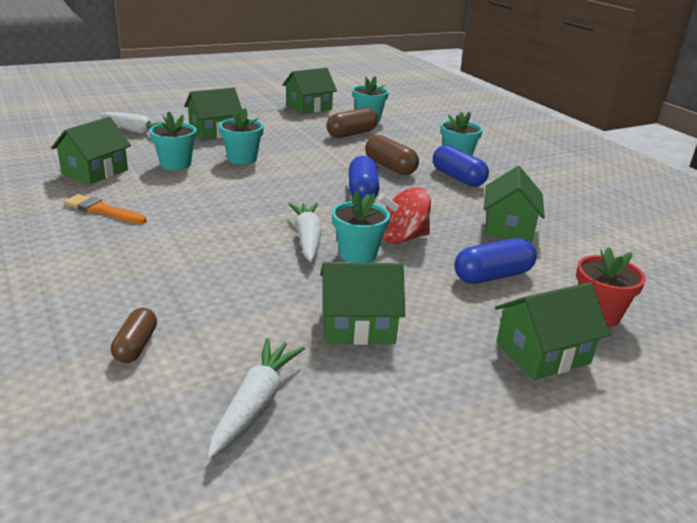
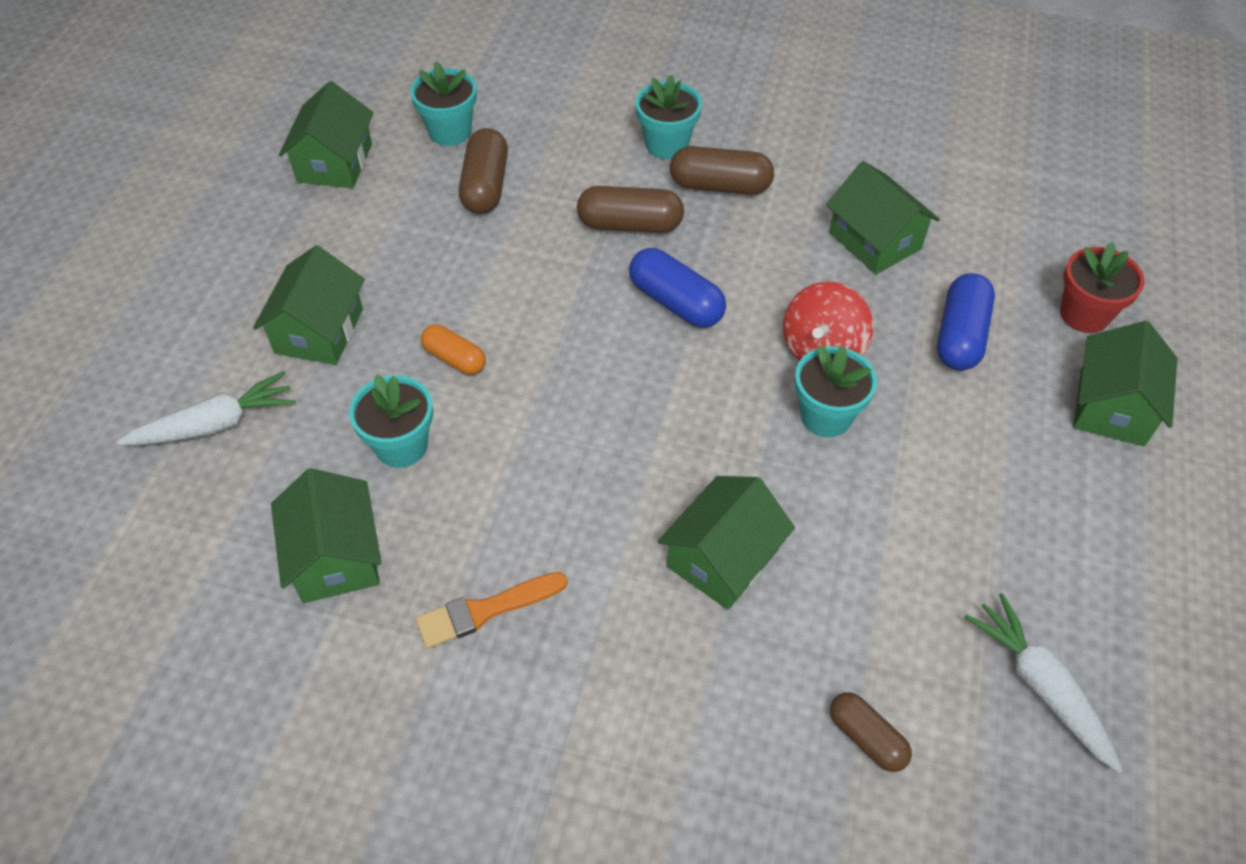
camera: 45 degrees left, 25 degrees up
(242, 159) = (455, 358): turquoise flower pot -> orange capsule
(307, 238) = (751, 438): white carrot -> none
(358, 326) = (968, 516): green house -> green house (723, 558)
(458, 178) = (720, 186): blue capsule -> brown capsule

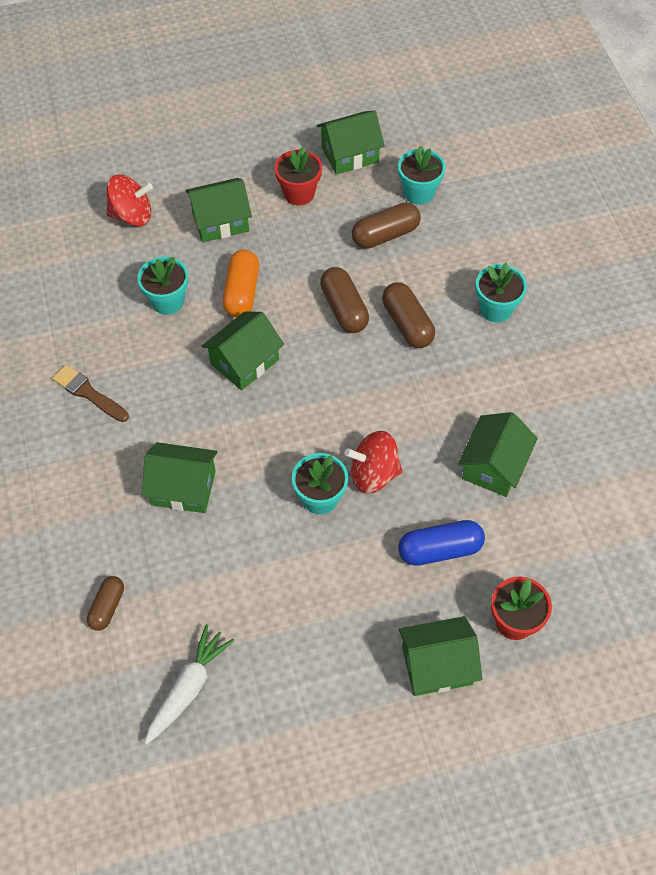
camera: 60 degrees right, 5 degrees up
(216, 424) = (132, 215): white carrot -> red spinning top
(336, 557) = (83, 312): green house -> green house (245, 362)
(349, 234) = (299, 193): none -> red flower pot
(455, 358) = (242, 292): orange capsule -> orange capsule, size x1.56
(486, 610) = (89, 393): orange brush -> brown brush
(676, 302) = (358, 378): blue capsule -> none
(720, 186) = (479, 356): brown capsule -> brown capsule (344, 309)

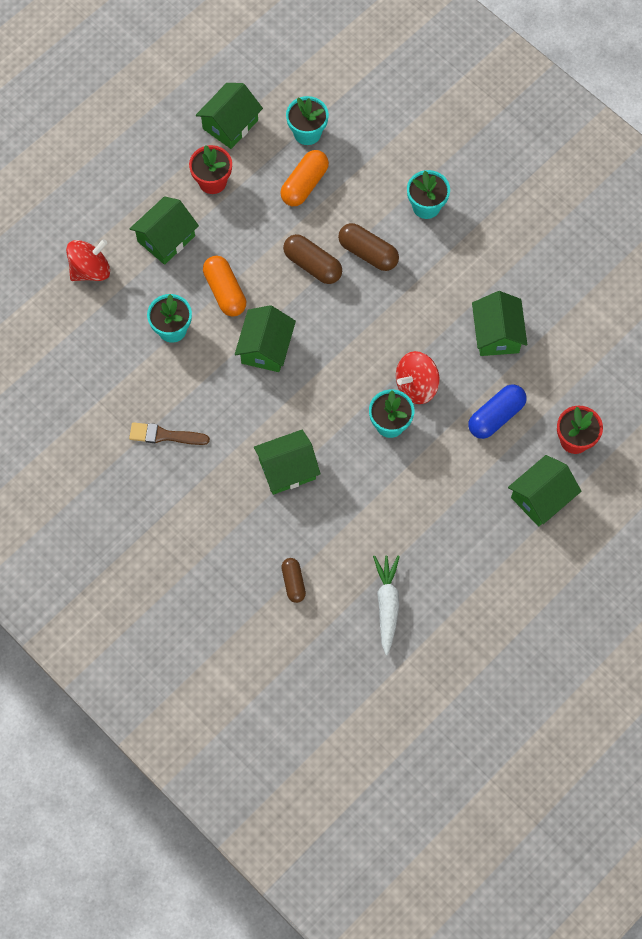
camera: 30 degrees left, 10 degrees up
(385, 235) = (304, 184): brown capsule -> orange capsule

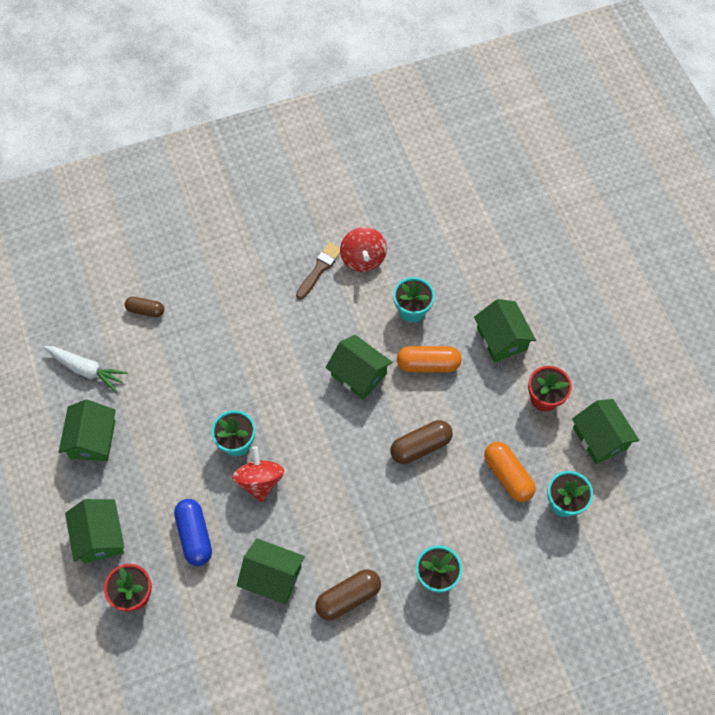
camera: 115 degrees right, 5 degrees down
(90, 270) = (497, 271): red spinning top -> red spinning top (363, 259)
(287, 469) = (241, 345): green house -> green house (92, 439)
(368, 253) = (410, 500): brown capsule -> brown capsule (348, 597)

